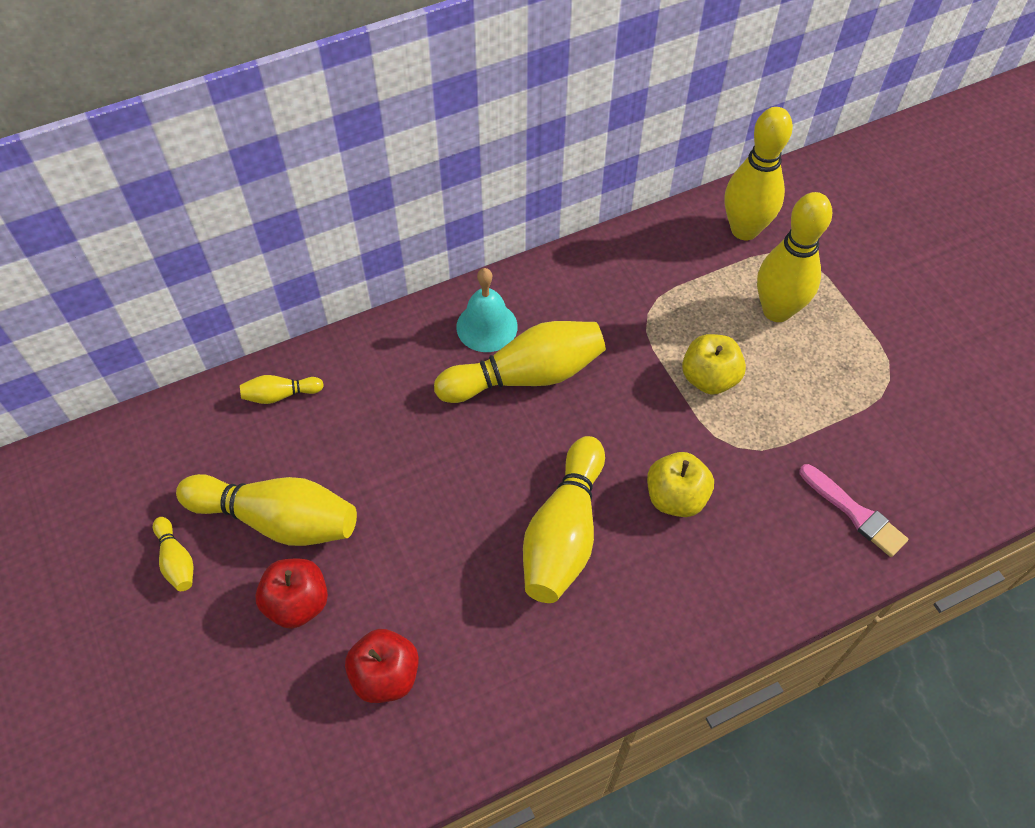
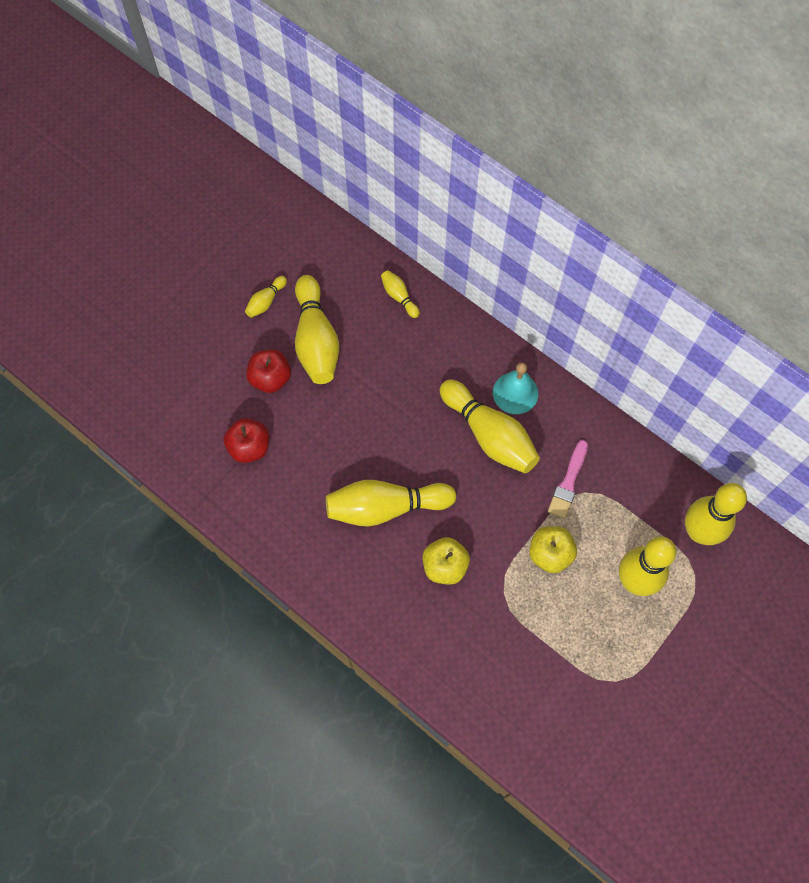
camera: 65 degrees right, 10 degrees up
(855, 513) = (490, 688): pink brush -> pink brush (568, 483)

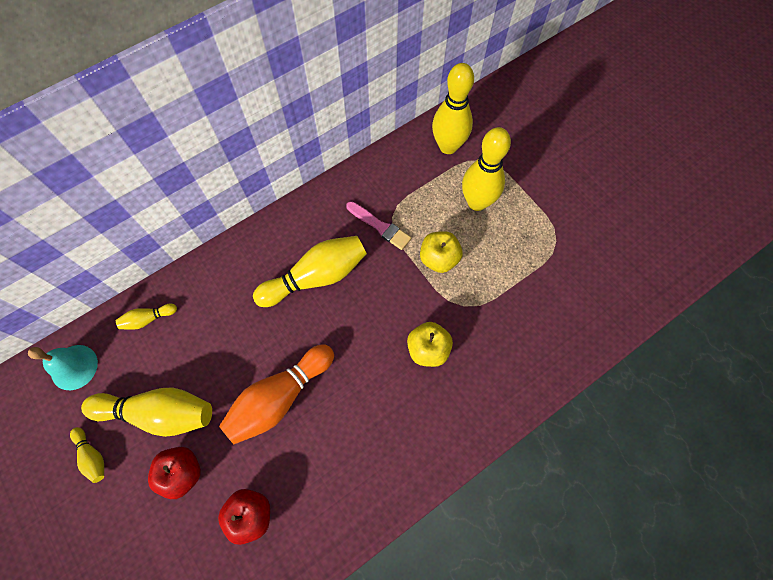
camera: 75 degrees left, 0 degrees up
(357, 438) = (279, 397): none -> orange bowling pin
(385, 507) = (357, 388): yellow bowling pin -> none
(515, 393) = (284, 244): turquoise bell -> turquoise bell (74, 367)

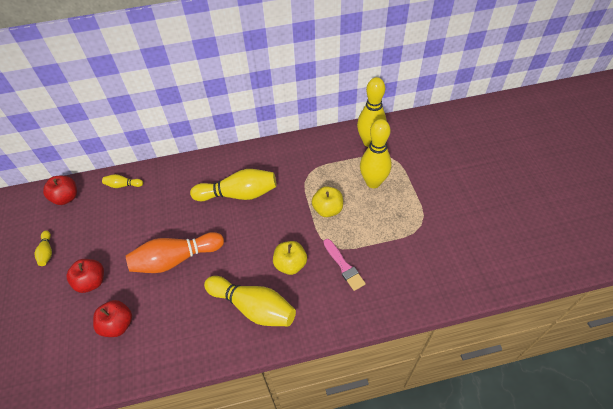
camera: 25 degrees right, 15 degrees down
(74, 367) = (66, 198): turquoise bell -> red apple
(159, 413) = (99, 241): yellow bowling pin -> yellow bowling pin (253, 307)
(380, 226) = (297, 177): pink brush -> pink brush (344, 266)

